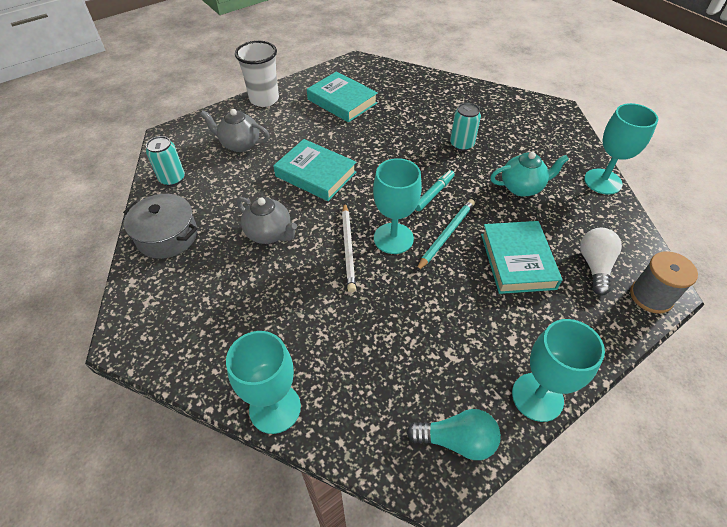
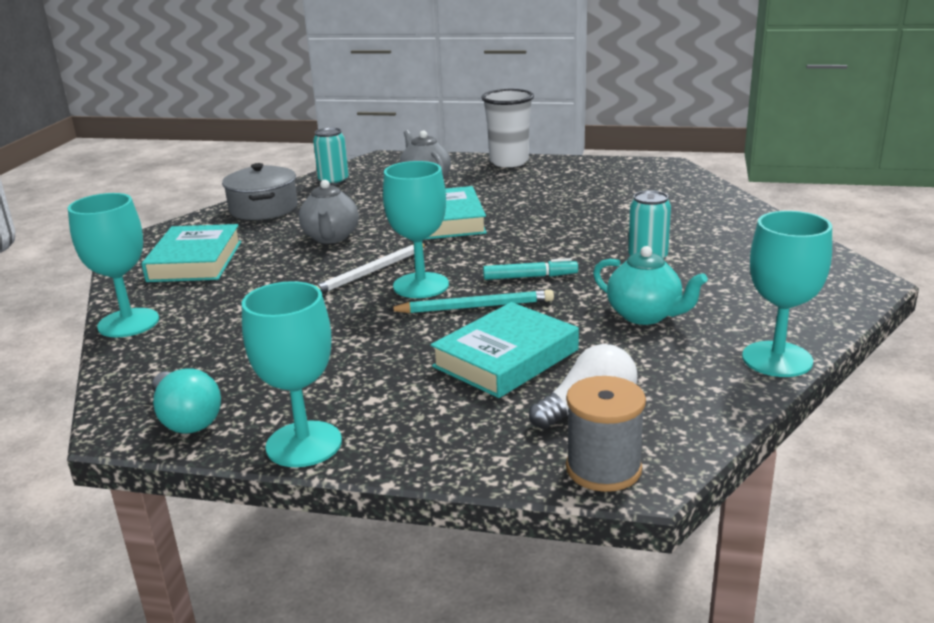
camera: 50 degrees right, 25 degrees down
(342, 101) = (582, 186): turquoise book -> turquoise book (195, 261)

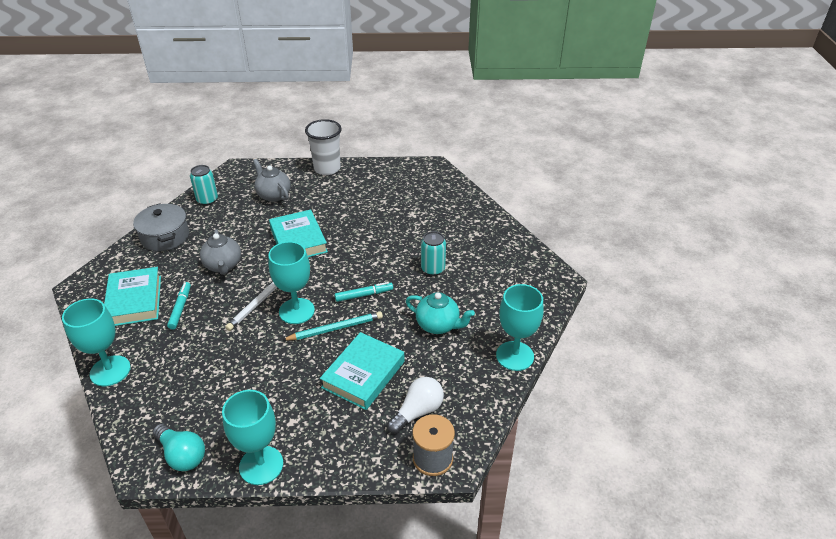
camera: 15 degrees left, 15 degrees up
(254, 272) = (180, 308): none -> turquoise marker

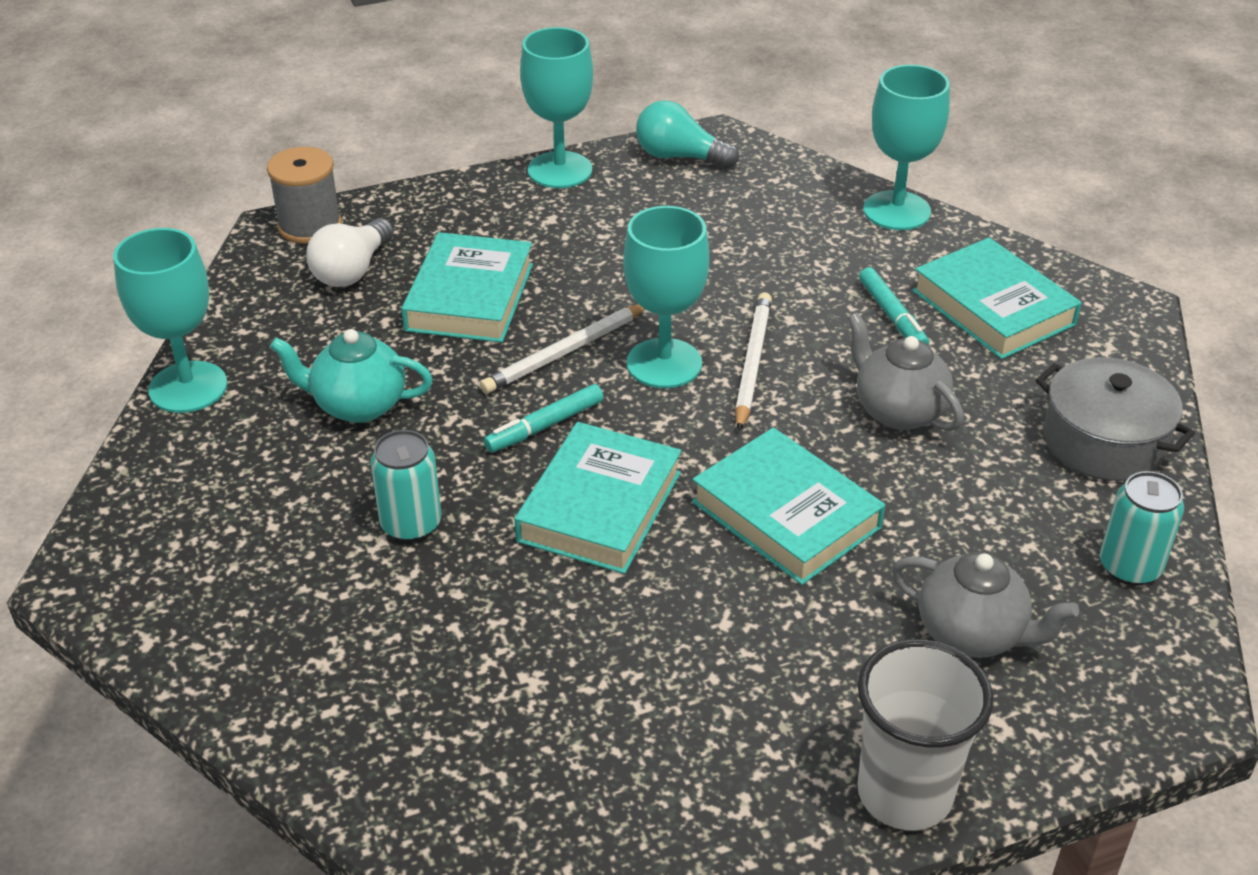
camera: 160 degrees right, 0 degrees up
(335, 328) = (566, 352): turquoise pencil -> white pencil
(361, 258) = (599, 506): none -> turquoise book

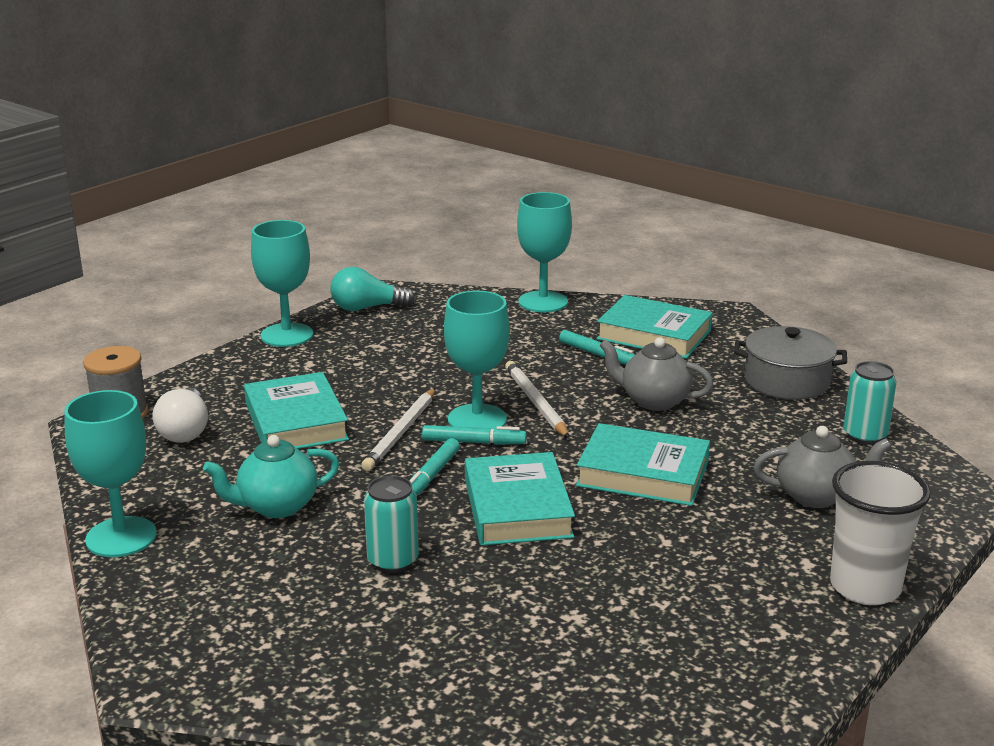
camera: 30 degrees left, 15 degrees down
(632, 395) = (474, 442): none -> turquoise marker

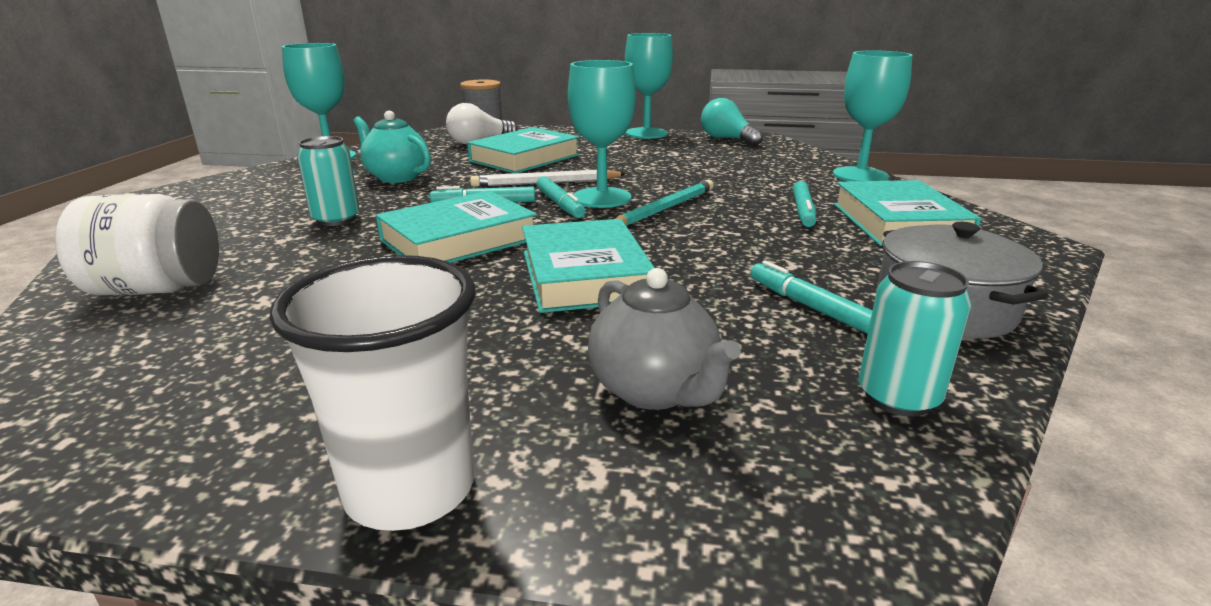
camera: 60 degrees right, 0 degrees up
(500, 670) = (157, 289): none -> white jar
(535, 403) = (664, 209): white pencil -> turquoise pencil
(654, 401) = (752, 250): grey teapot -> none
(753, 417) = (809, 306): none -> turquoise marker

